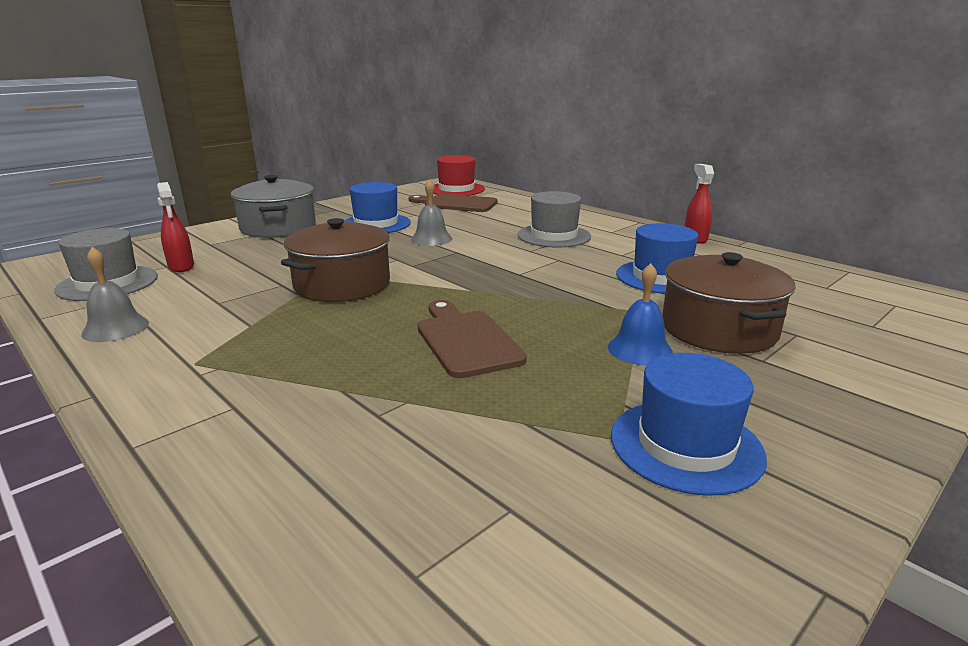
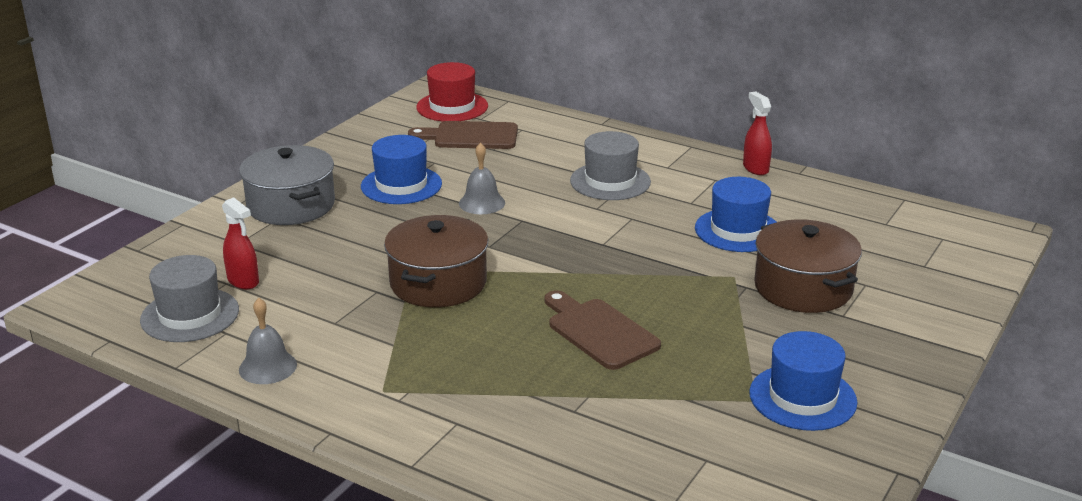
camera: 15 degrees left, 5 degrees up
(640, 349) = (746, 319): blue bell -> none

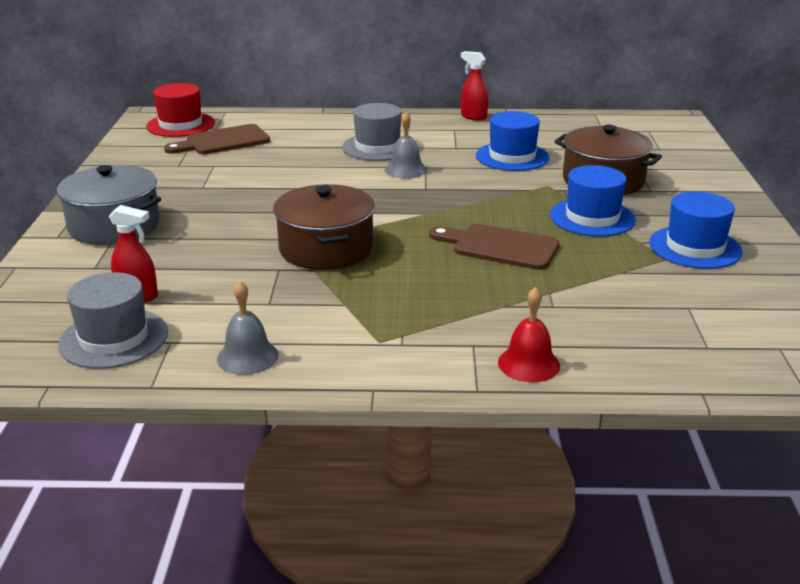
camera: 30 degrees left, 0 degrees up
(401, 185) = (203, 187): blue hat -> blue hat (592, 217)
(482, 203) = (291, 184): grey bell -> grey bell (405, 170)
(483, 459) = (528, 364): none -> red bell

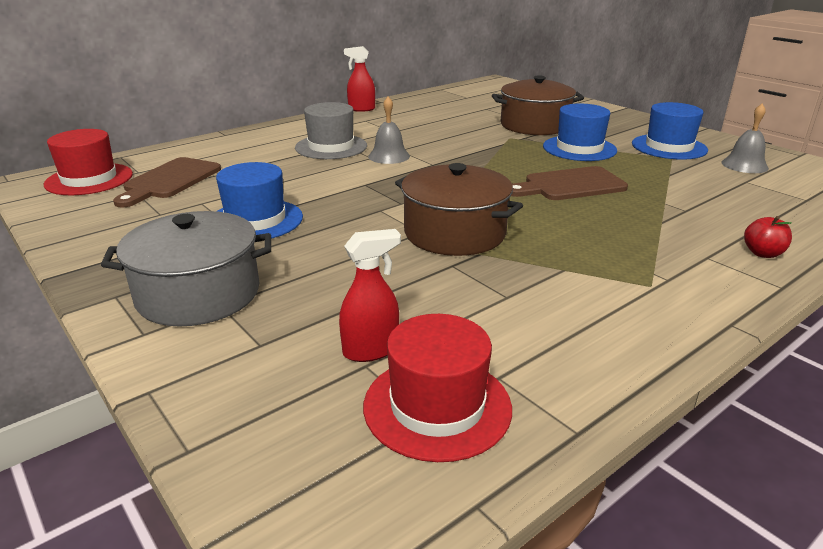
camera: 40 degrees left, 0 degrees up
(114, 338) = (437, 406): grey hat -> red hat
(247, 357) = (592, 351): grey bell -> grey bell (744, 165)
(512, 157) = (446, 127): blue hat -> blue hat (255, 220)
(528, 364) = (762, 253): red bell -> red apple

